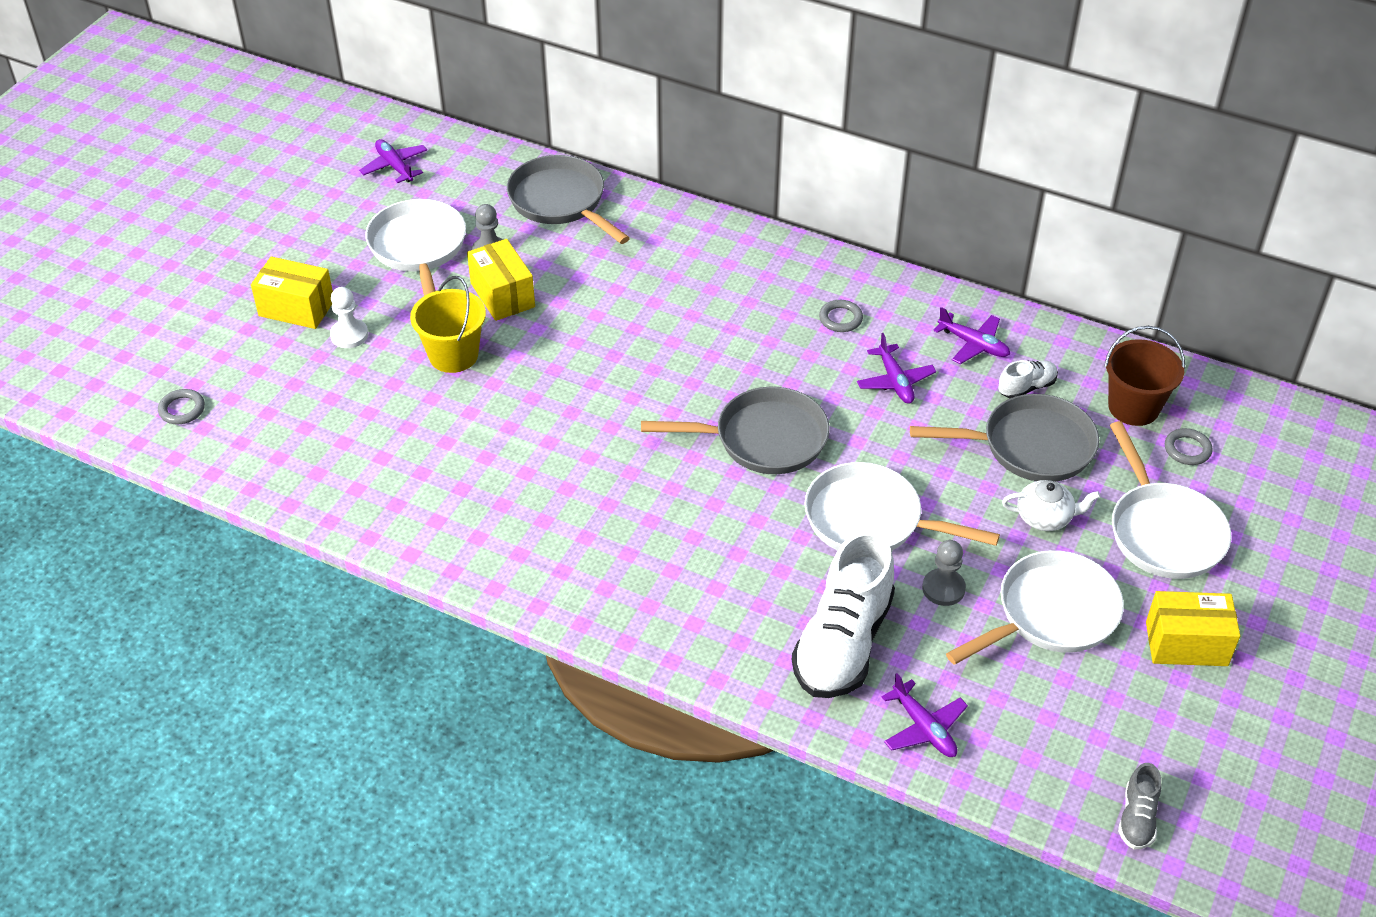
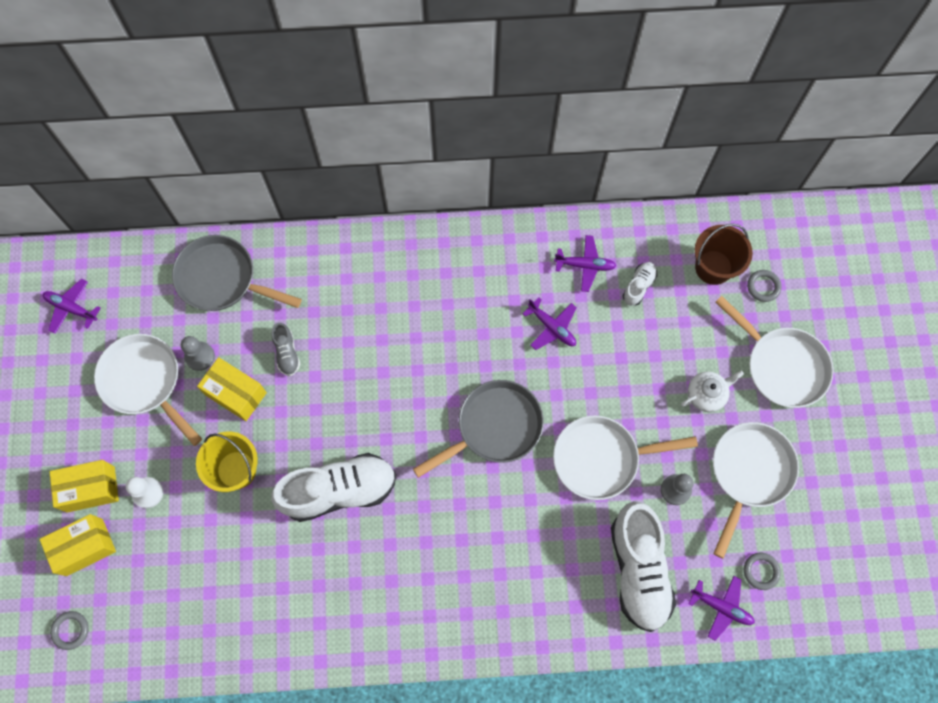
camera: 30 degrees left, 25 degrees up
(547, 418) = (339, 491): none -> white shoe
(840, 318) = (485, 289): grey ring -> grey ring (761, 571)
(1030, 446) = (667, 338): grey pan -> none
(1137, 818) = (873, 601): grey shoe -> grey shoe (287, 353)
(1186, 643) = (837, 450): yellow box -> yellow box (84, 547)

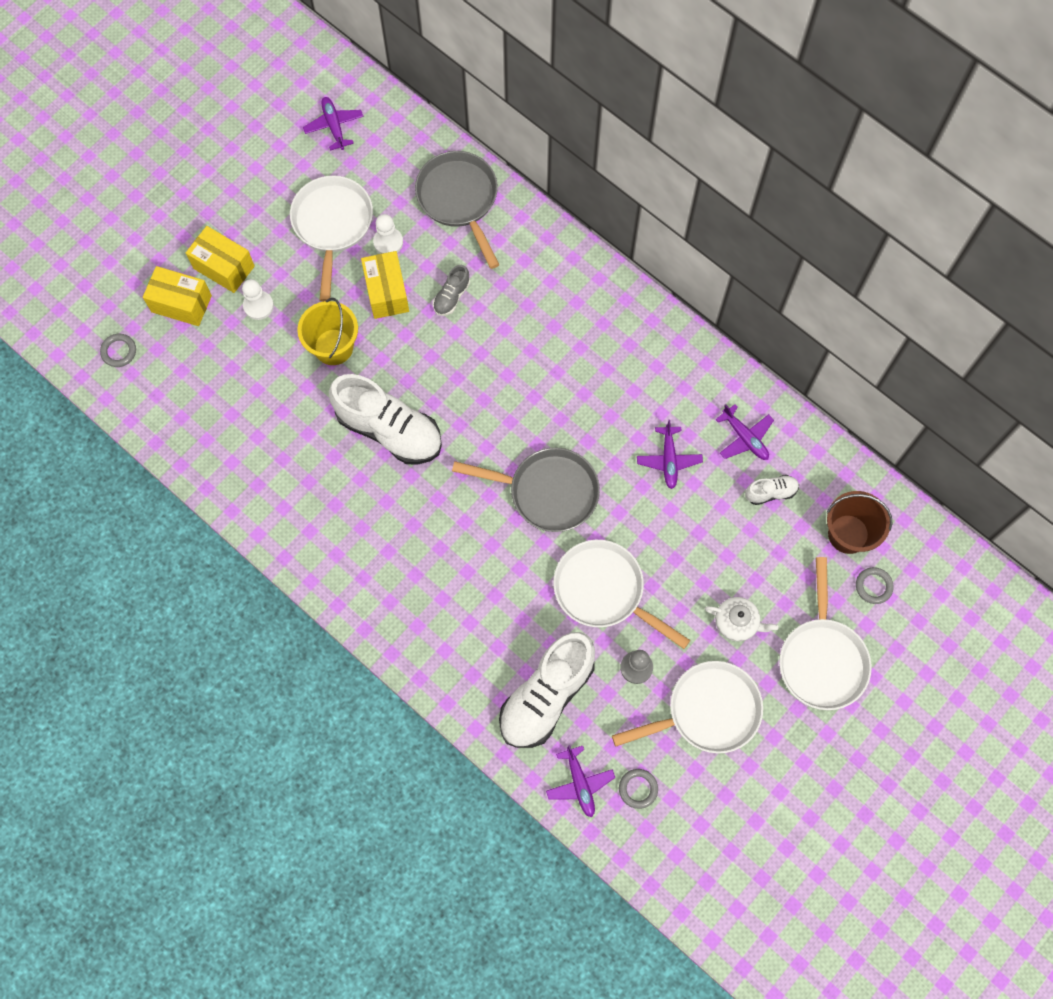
camera: 45 degrees right, 0 degrees up
(200, 356) = (388, 242): grey pawn -> white pawn

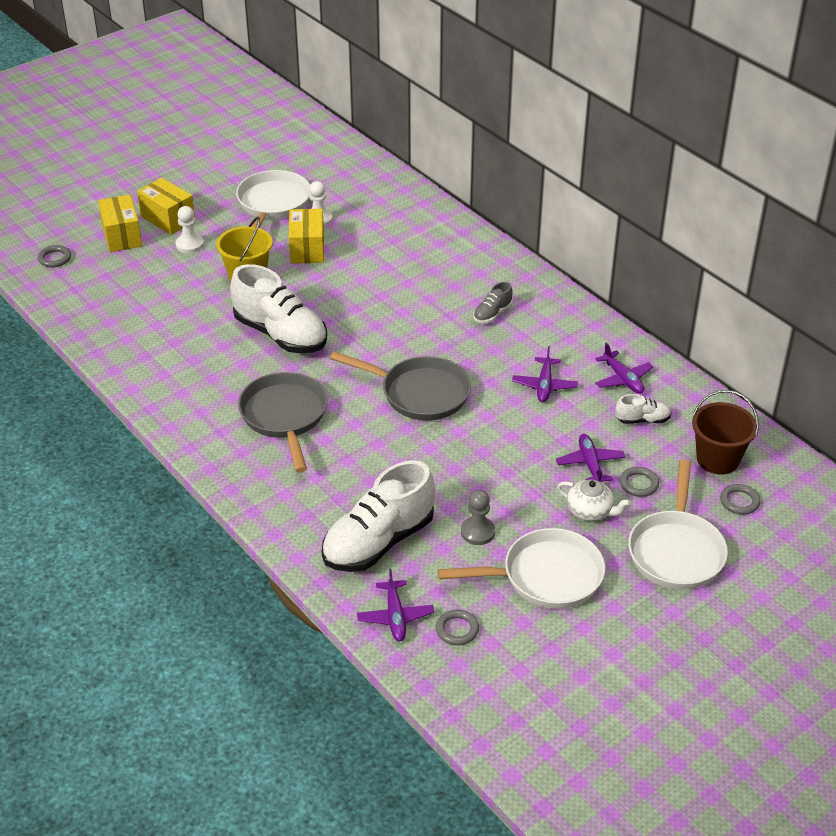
camera: 10 degrees right, 30 degrees down
(181, 303) = (122, 236): yellow box -> yellow box turned 45 degrees clockwise
(334, 126) = (294, 149): purple plane -> purple plane (590, 464)
(451, 296) = (365, 258): grey shoe -> grey shoe (492, 314)
(459, 199) = (390, 201): grey pan -> grey pan (285, 417)
(604, 590) = (458, 470): white pan -> none
(777, 579) = (639, 484): none -> grey ring

